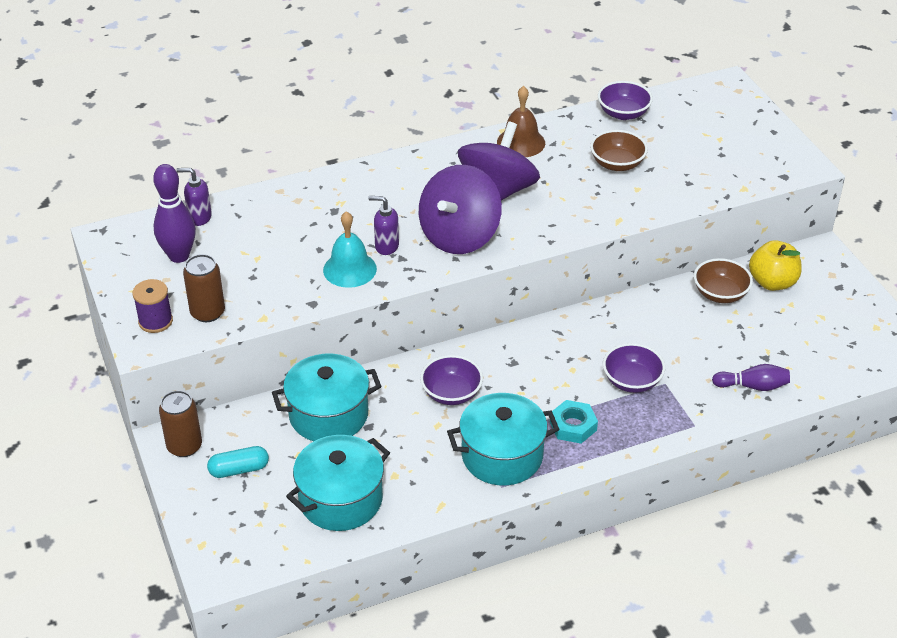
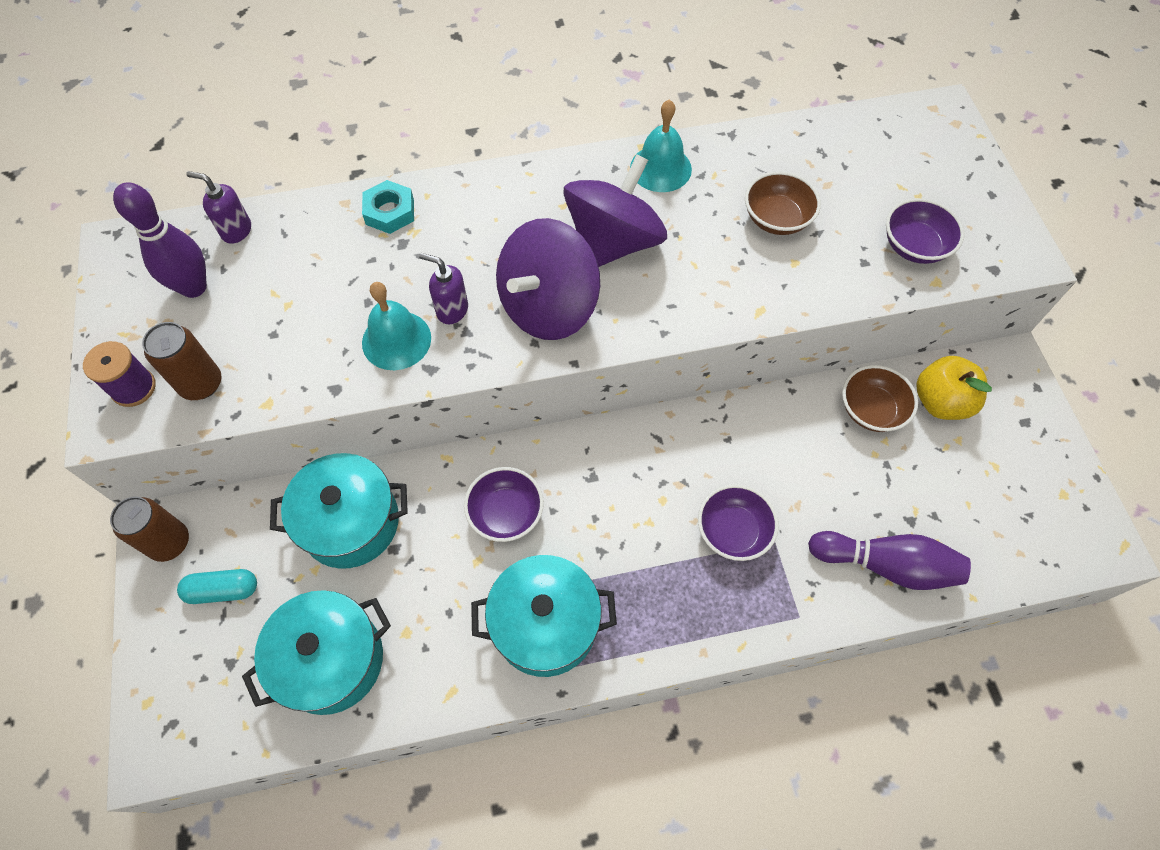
camera: 10 degrees right, 20 degrees up
(521, 142) = (660, 168): brown bell -> turquoise bell
(573, 426) = (644, 591): turquoise nut -> turquoise nut (390, 212)
(623, 113) = (800, 140): purple bowl -> purple bowl (914, 246)
(752, 386) = (886, 565): purple bowling pin -> purple bowling pin, size x1.53

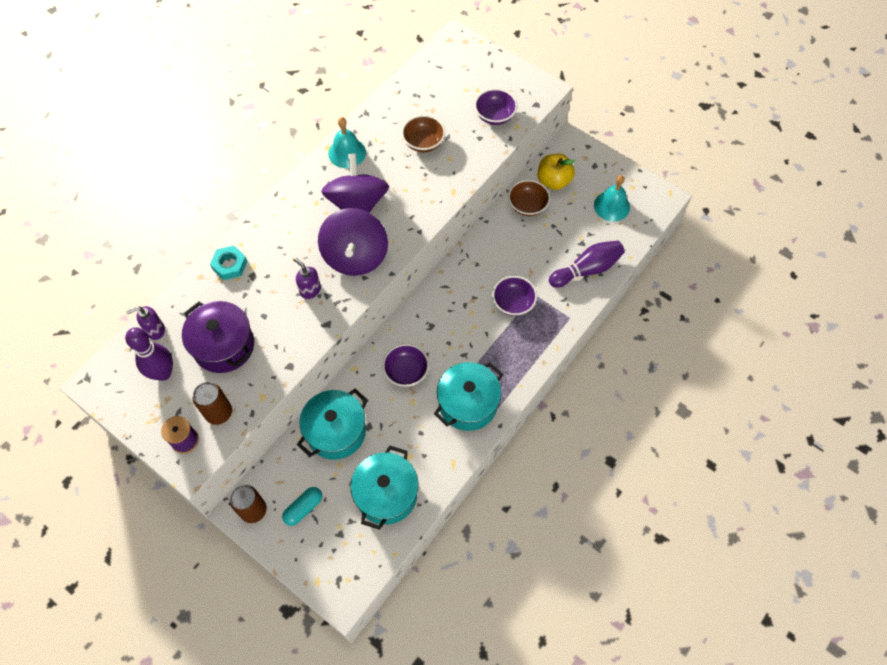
camera: 40 degrees left, 0 degrees up
(288, 305) = (224, 346): none -> purple pot
(396, 340) = (297, 323): turquoise bell -> turquoise bell (611, 206)
(452, 310) = (310, 290): purple soap dispenser -> purple soap dispenser turned 60 degrees clockwise

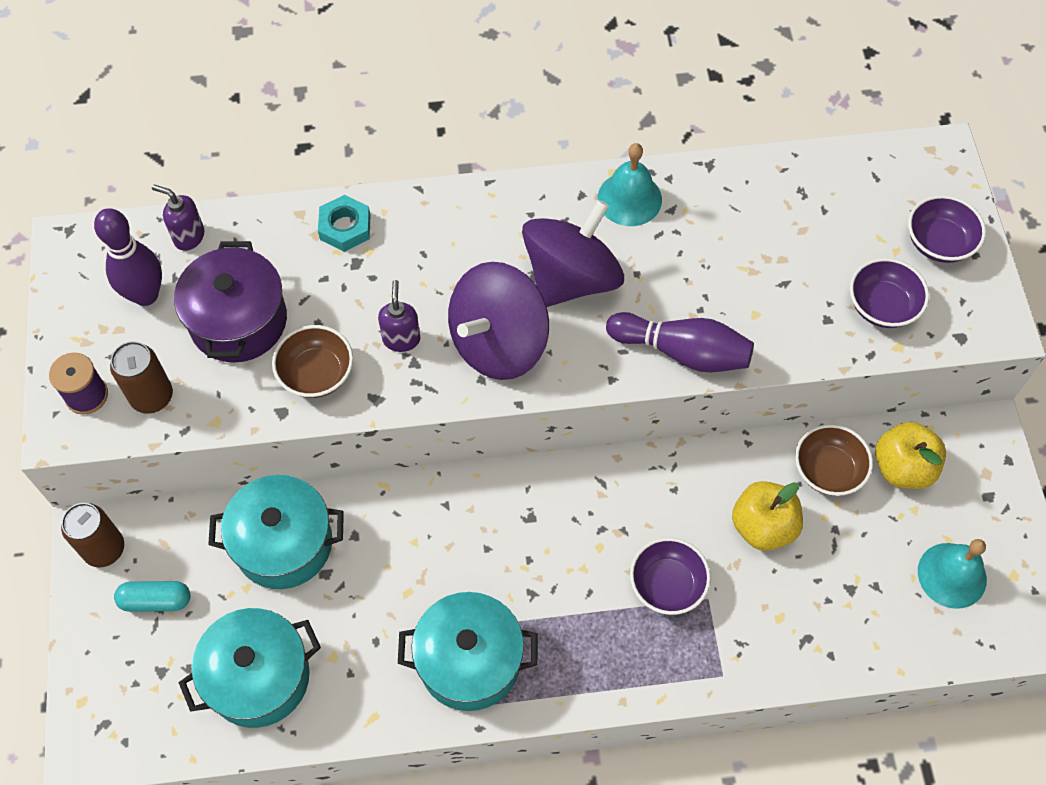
camera: 45 degrees right, 0 degrees up
(406, 371) = (439, 547): purple bowl -> purple bowl (938, 242)
(423, 142) = (743, 265): brown bowl -> brown bowl (316, 374)
(526, 248) = (763, 526): none -> yellow apple
(587, 269) = (818, 632): purple bowling pin -> purple bowling pin (682, 352)

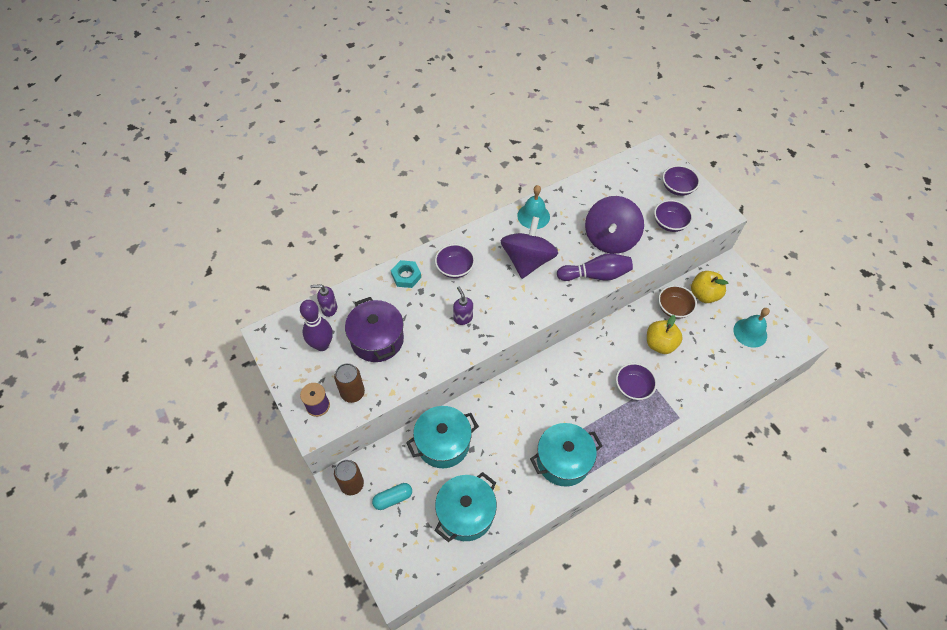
camera: 25 degrees left, 5 degrees down
(316, 374) = (430, 350): brown bowl -> none
(436, 244) = (455, 268): none -> purple bowl
(498, 343) = (510, 302): purple spinning top -> purple spinning top (610, 239)

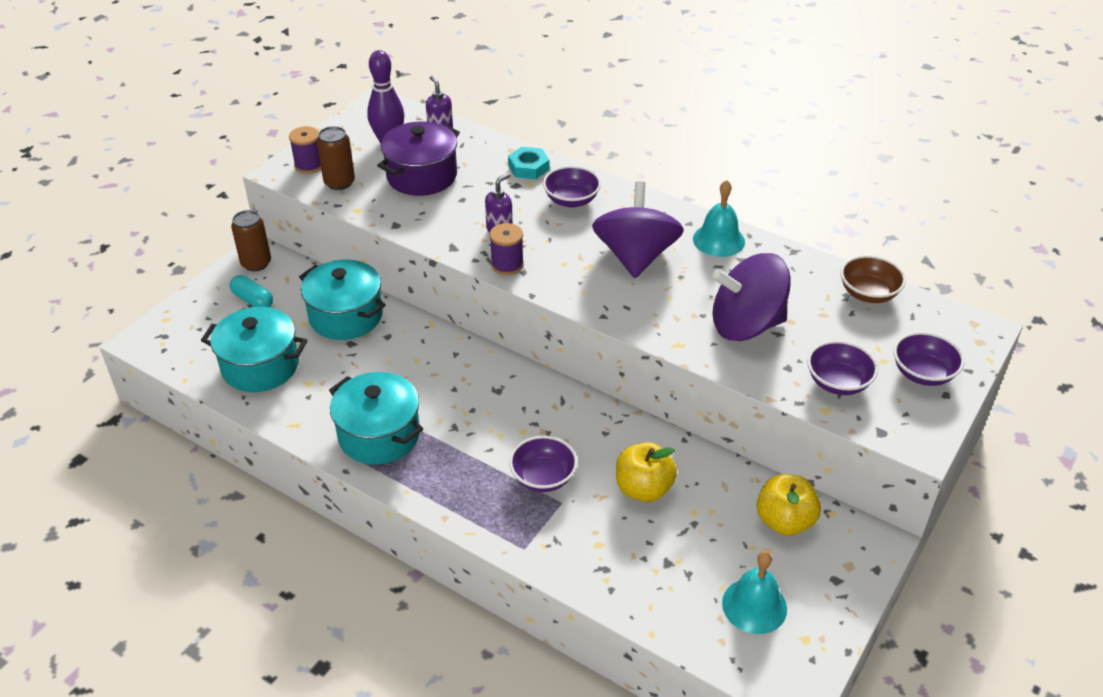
camera: 65 degrees right, 15 degrees down
(500, 328) = (507, 265): none -> purple spool
(527, 260) = (635, 256): purple spinning top -> purple spinning top turned 75 degrees counterclockwise
(595, 275) = (665, 328): purple bowling pin -> none
(673, 308) = (725, 488): brown bowl -> brown bowl (868, 293)

